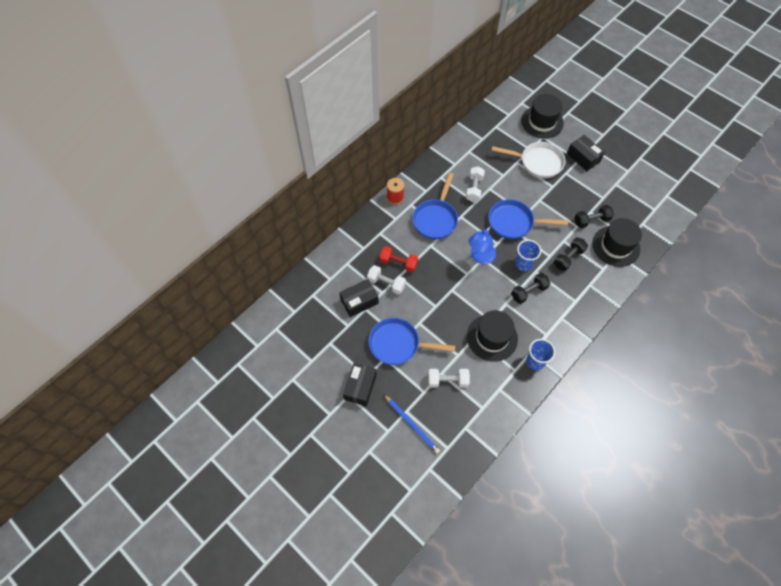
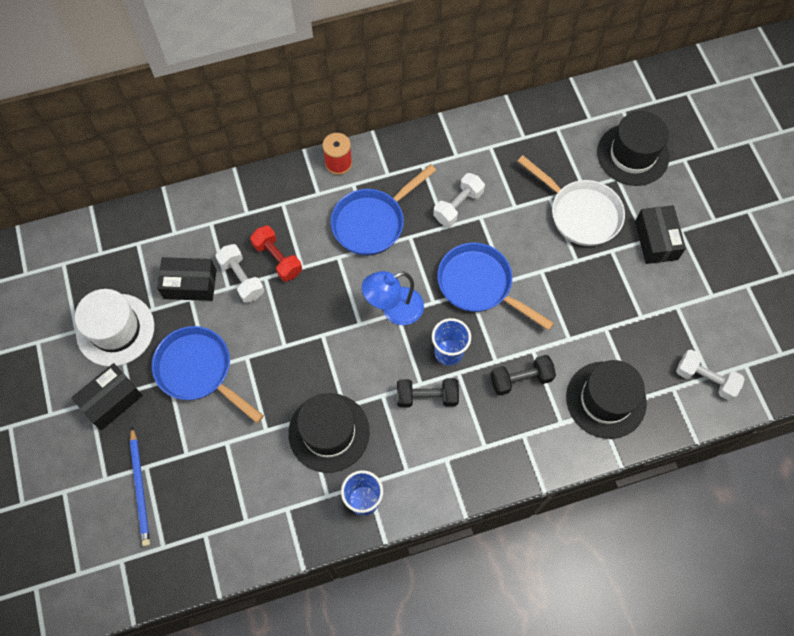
camera: 30 degrees right, 5 degrees up
(334, 348) = (115, 330): none -> white hat
(448, 381) = (227, 457): white dumbbell -> white dumbbell (705, 379)
(591, 221) = (597, 342): black dumbbell -> none

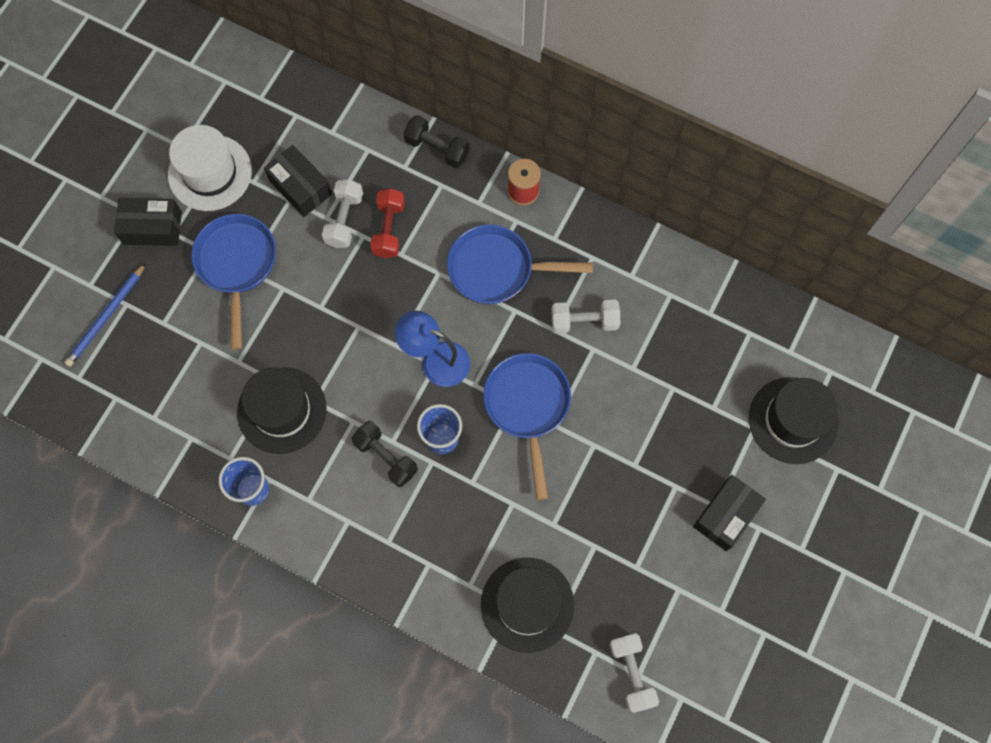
camera: 45 degrees right, 5 degrees up
(521, 379) = (476, 518): black dumbbell -> black dumbbell (437, 148)
(580, 213) = (684, 427): white pan -> none

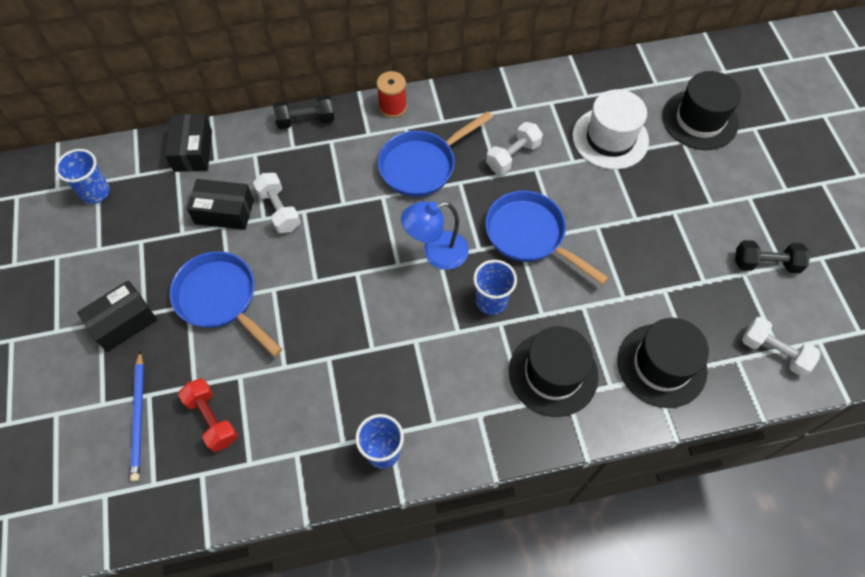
camera: 40 degrees left, 10 degrees down
(210, 173) = (139, 251): white hat -> white hat (610, 138)
(216, 91) = (95, 192): none -> blue cup
(282, 410) = (352, 375): black hat -> black hat (553, 373)
(386, 457) = (463, 346): black dumbbell -> black dumbbell (765, 264)
(389, 229) = (319, 193): red dumbbell -> red dumbbell (212, 419)
(726, 515) = (722, 205): black box -> black box (193, 151)

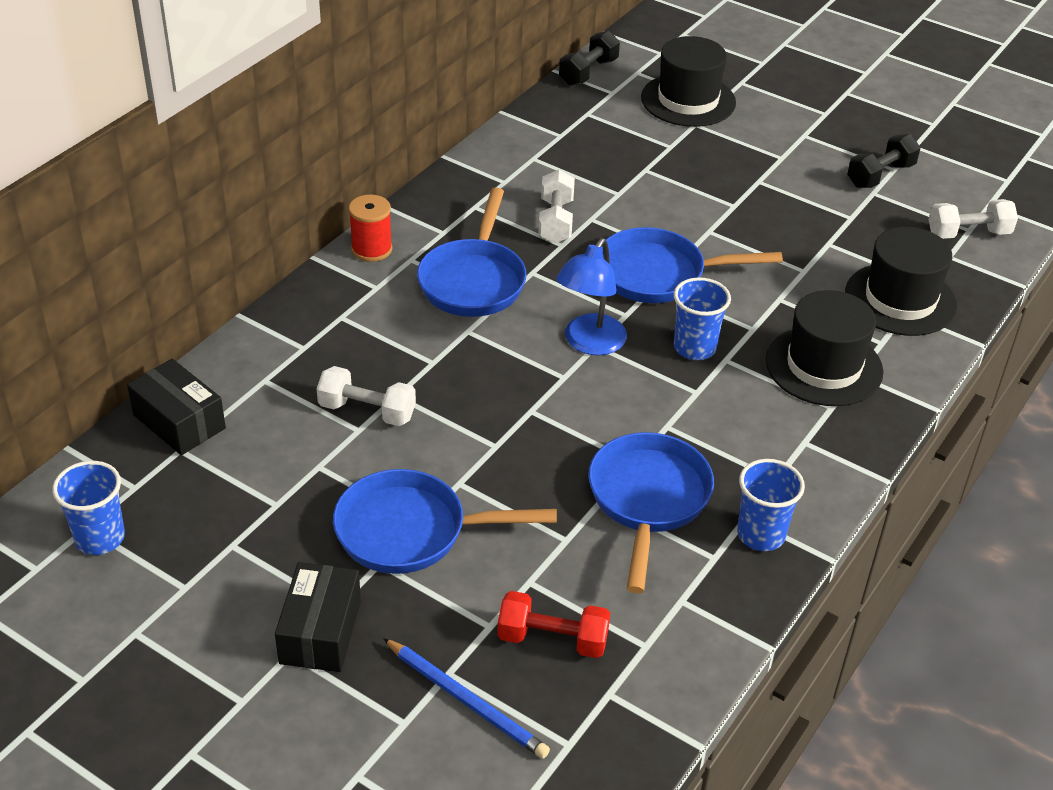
camera: 45 degrees left, 20 degrees down
(224, 212) = (302, 452): black box -> none
(306, 120) = (285, 315): black dumbbell -> black dumbbell (588, 72)
(350, 378) = (648, 500): none -> blue pan
(610, 138) = (628, 157): white hat -> none

